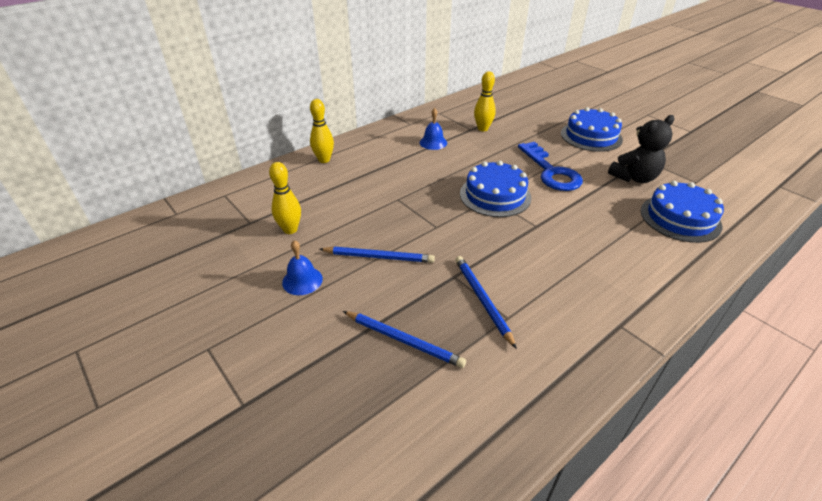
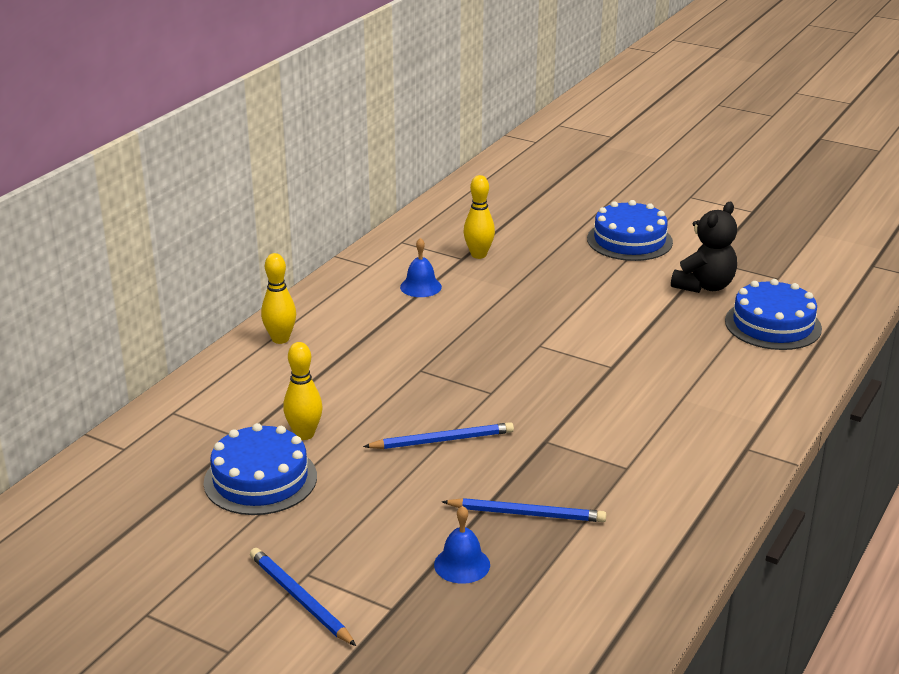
camera: 20 degrees left, 10 degrees down
(302, 280) = (366, 485): blue bell -> blue bell (462, 564)
(482, 300) = (590, 457): blue pencil -> blue pencil (300, 599)
(495, 195) = (543, 341): blue cake -> blue cake (260, 479)
(551, 172) = (599, 297): blue key -> none

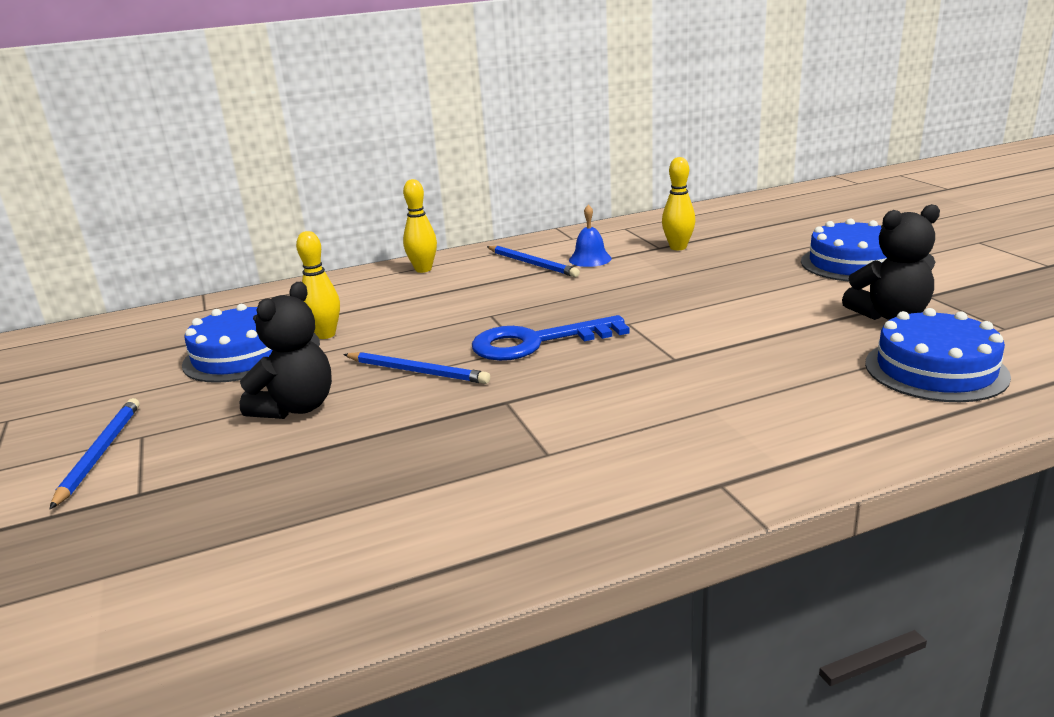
camera: 40 degrees right, 5 degrees down
(396, 503) = (296, 408): none -> black teddy bear
(462, 564) = (253, 480): blue bell -> none
(496, 384) = (536, 342): none -> blue key
(527, 514) = (382, 459): blue pencil -> blue pencil (532, 264)

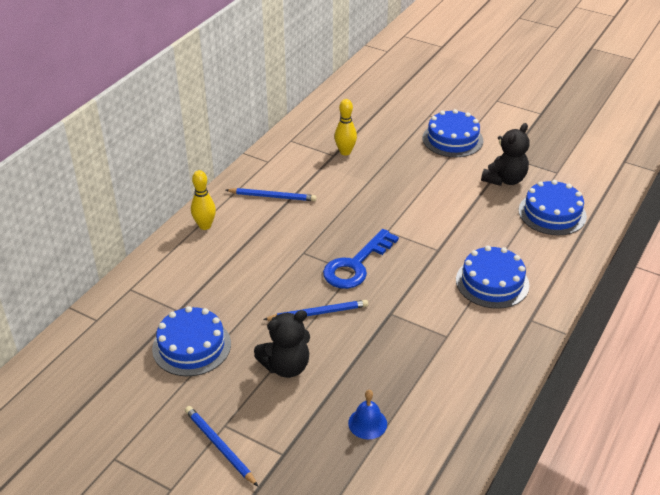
camera: 40 degrees left, 15 degrees up
(296, 408) = (286, 366): black teddy bear -> black teddy bear turned 75 degrees clockwise
(325, 335) = (222, 308): yellow bowling pin -> none
(590, 259) = (304, 180): blue bell -> blue bell (367, 423)
(712, 417) = (492, 282): none -> blue cake

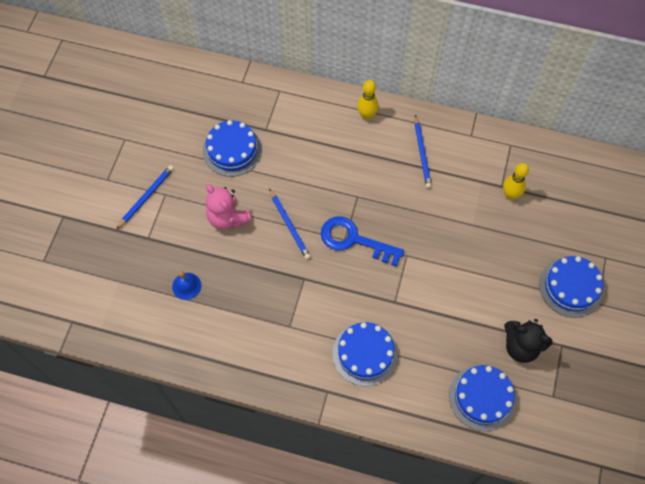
camera: 75 degrees right, 25 degrees up
(286, 366) = (228, 218): black teddy bear -> pink teddy bear

